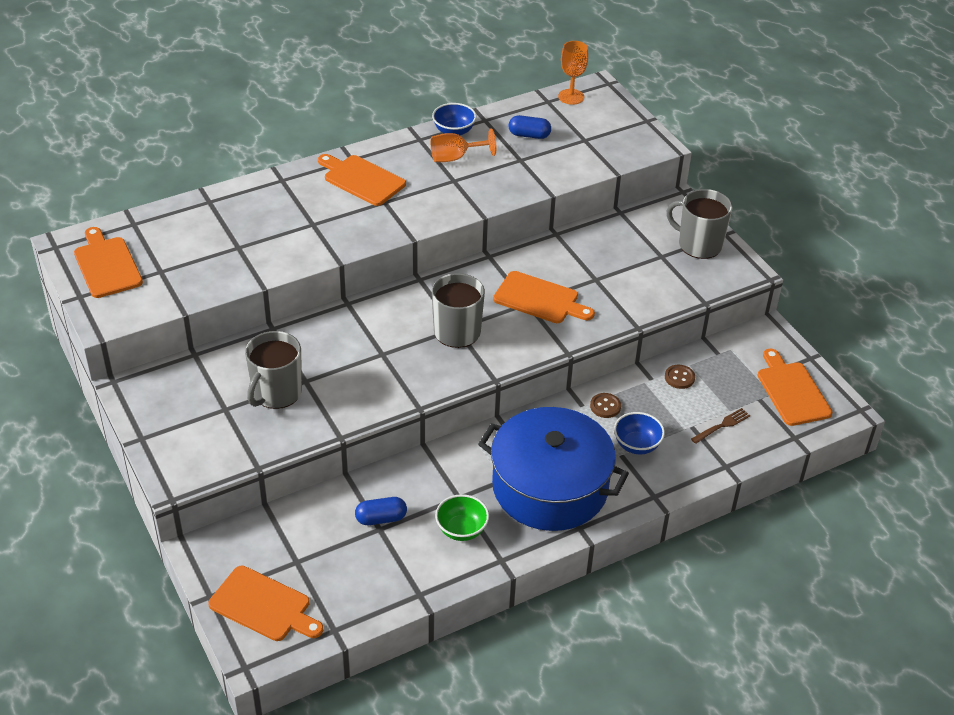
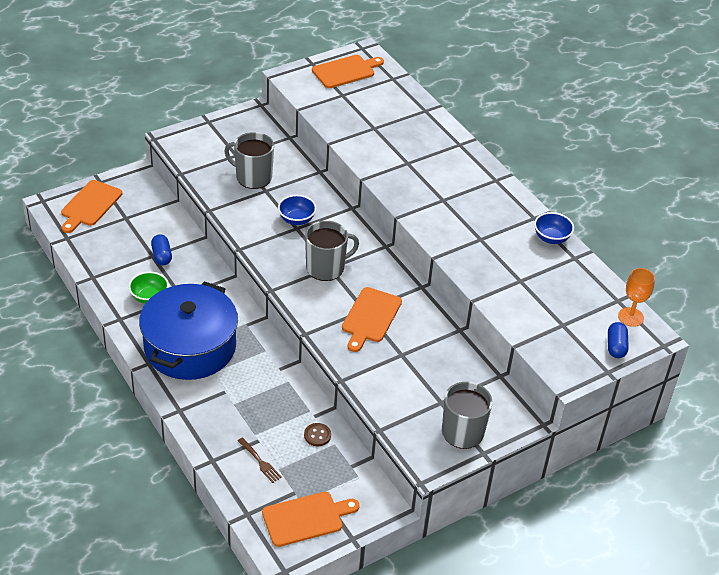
camera: 85 degrees right, 0 degrees up
(362, 179) = (469, 186): orange cutting board -> none
(455, 157) = (513, 239): orange goblet -> none
(529, 135) = (559, 286): blue capsule -> blue capsule (616, 346)
(605, 406) = (279, 383): brown button -> none
(637, 445) = (235, 402): blue bowl -> blue bowl (296, 220)

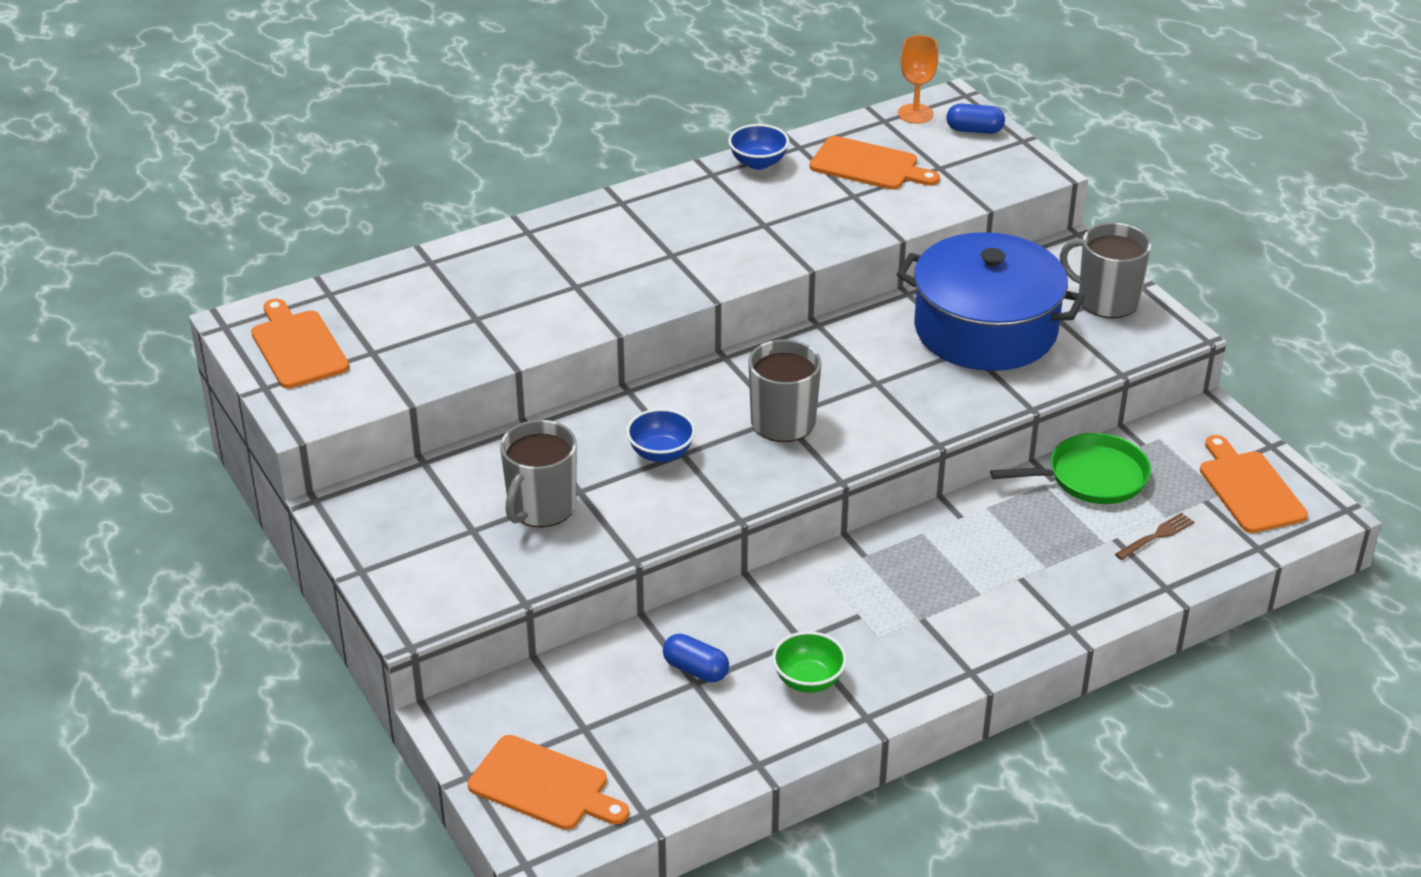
camera: 85 degrees left, 5 degrees down
(162, 256) = (695, 669): blue capsule -> blue capsule turned 45 degrees clockwise
(190, 347) = (925, 622): blue pot -> blue pot (985, 329)
(317, 435) = (1092, 477): brown button -> green pan
(370, 317) = (892, 377): orange cutting board -> orange cutting board (868, 165)

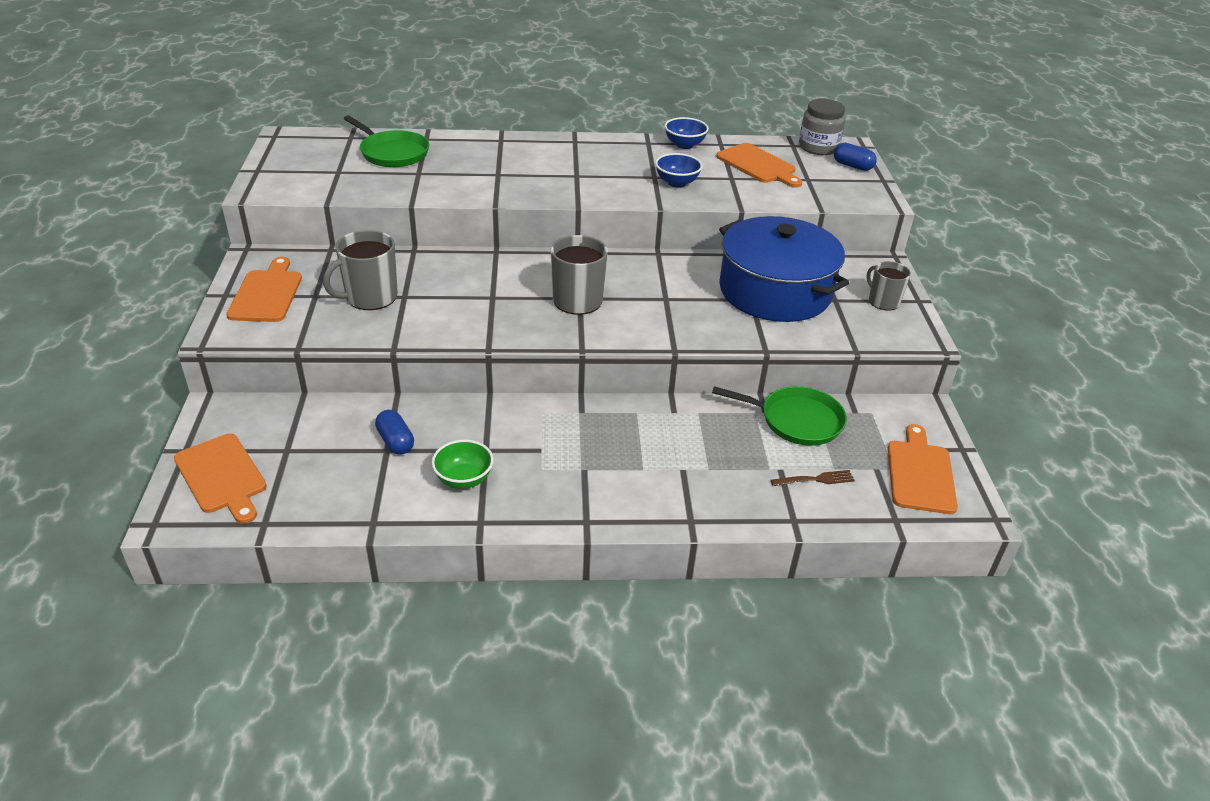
camera: 25 degrees right, 0 degrees up
(297, 347) = (300, 157): orange cutting board -> orange cutting board (267, 294)
(411, 299) = (392, 153): none -> green pan
(661, 453) = (478, 292): blue bowl -> blue bowl (677, 183)
(915, 114) = (818, 147): orange goblet -> grey jar
(1106, 300) = (883, 301): grey mug -> grey mug, size x0.64

